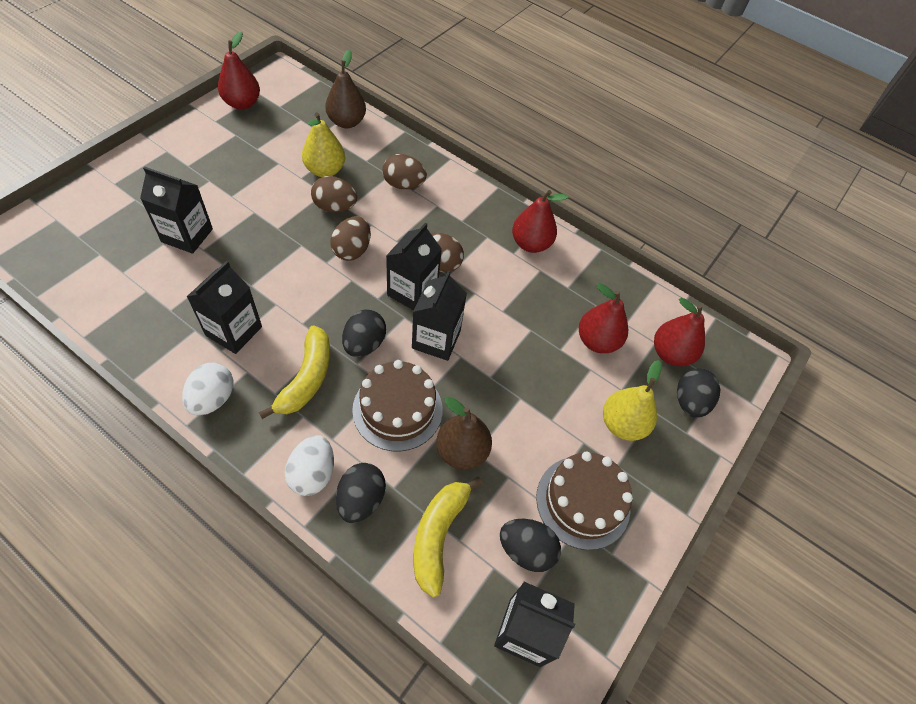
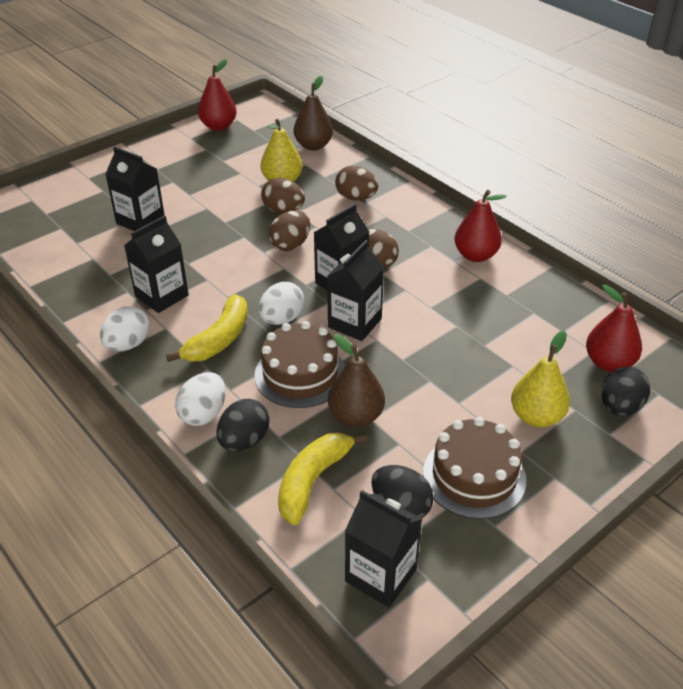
camera: 20 degrees right, 15 degrees down
(364, 344) = (282, 319): black egg -> white egg
(597, 341) = (527, 343): red pear -> none

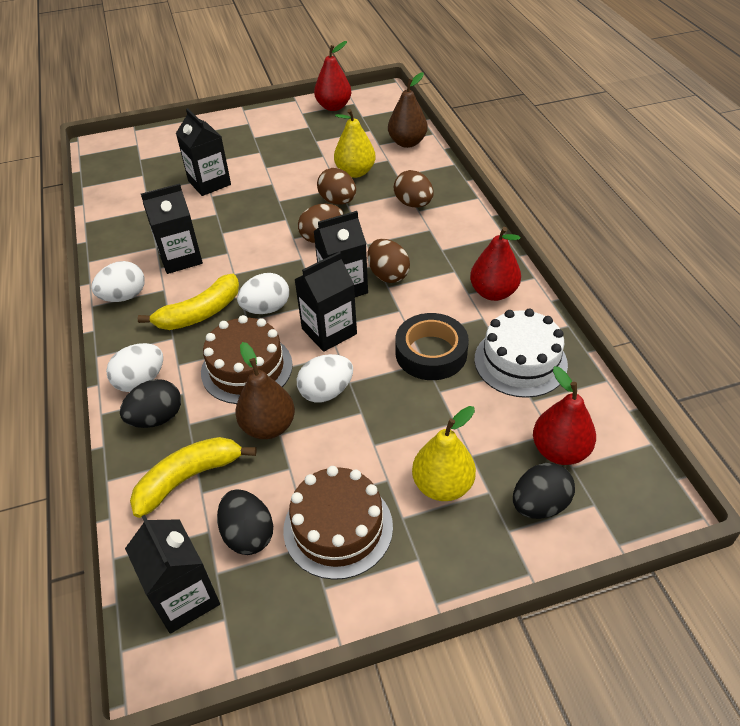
camera: 25 degrees right, 5 degrees up
(388, 373) = (326, 392): none -> white egg
(456, 317) = (431, 353): none -> black tape
(534, 304) = (520, 361): none -> white cake

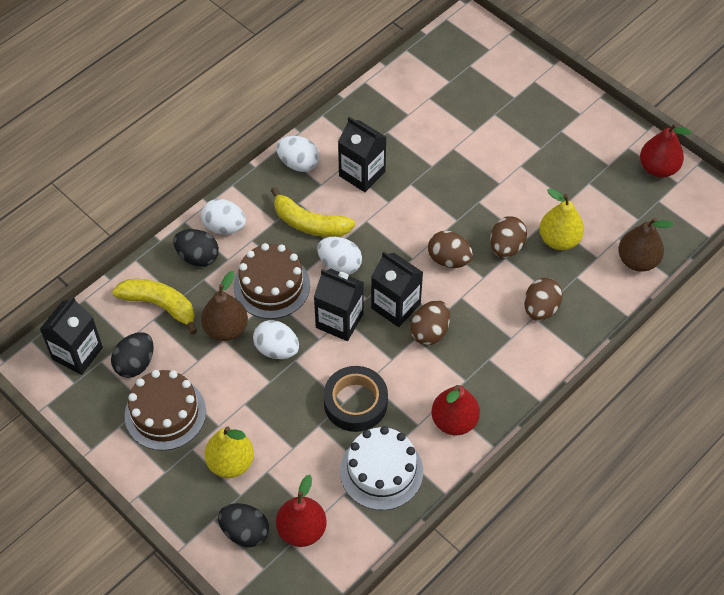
camera: 60 degrees right, 10 degrees up
(209, 183) = (469, 136): black carton -> none

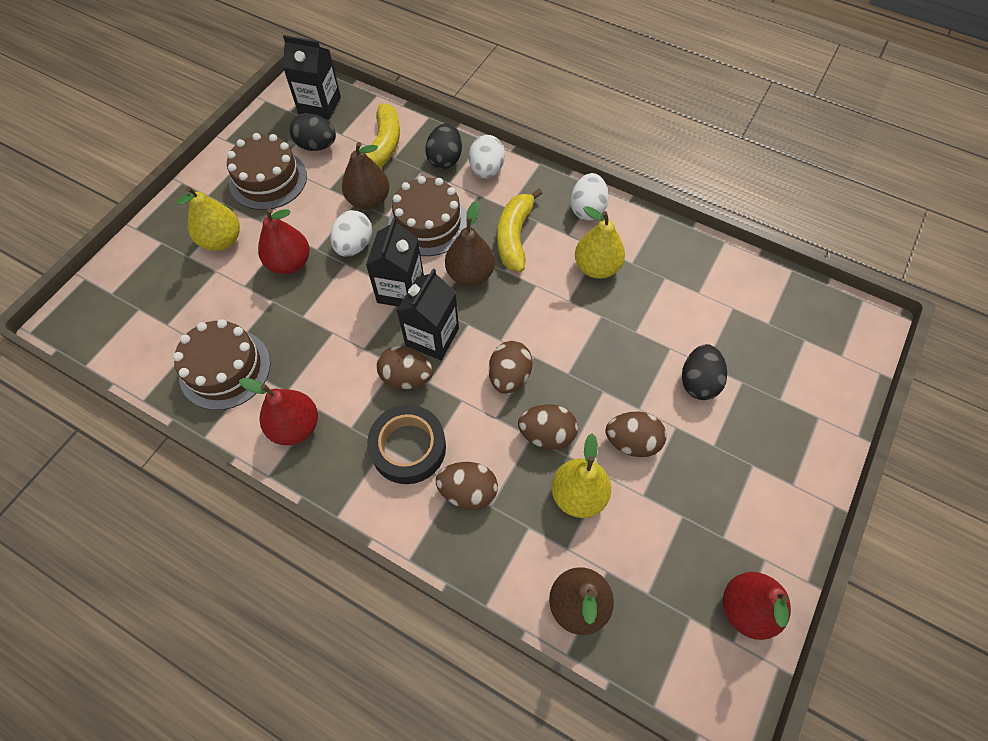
camera: 75 degrees right, 5 degrees up
(245, 532) = (149, 269): black egg -> black egg (698, 382)
(302, 530) = (153, 314): red pear -> red pear (289, 263)
(340, 265) = (470, 274): white egg -> brown pear
(355, 403) = (304, 327): black tape -> black tape (408, 448)
(362, 174) = (596, 267): black carton -> yellow pear
(381, 471) = (225, 369): white cake -> brown cake
(525, 195) = (632, 442): none -> brown egg

